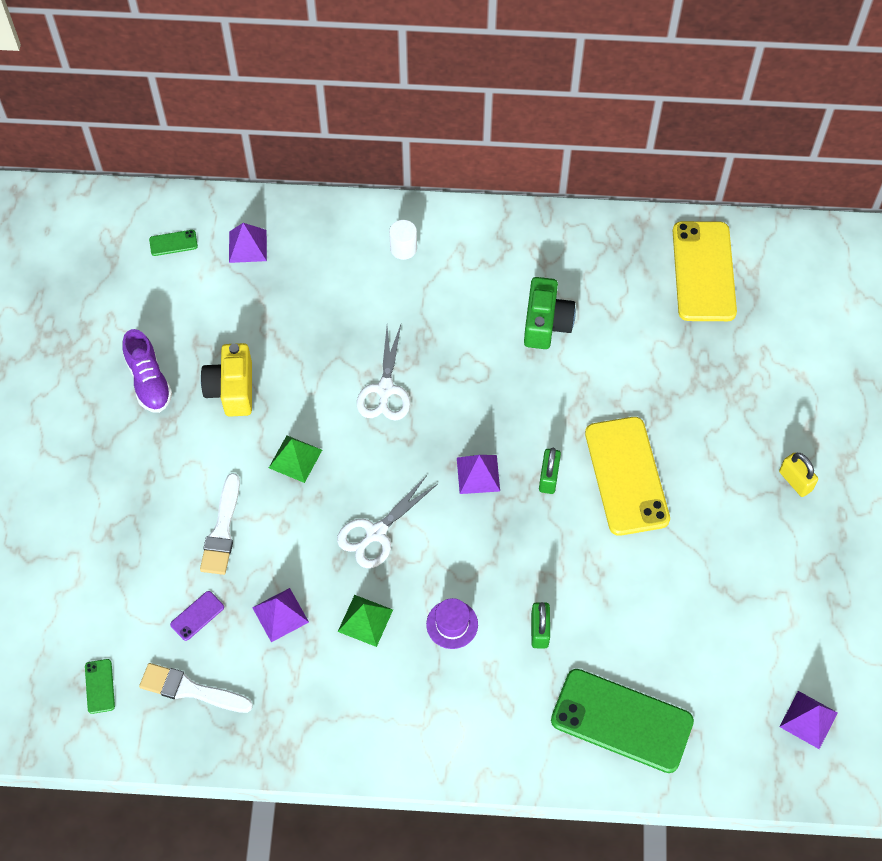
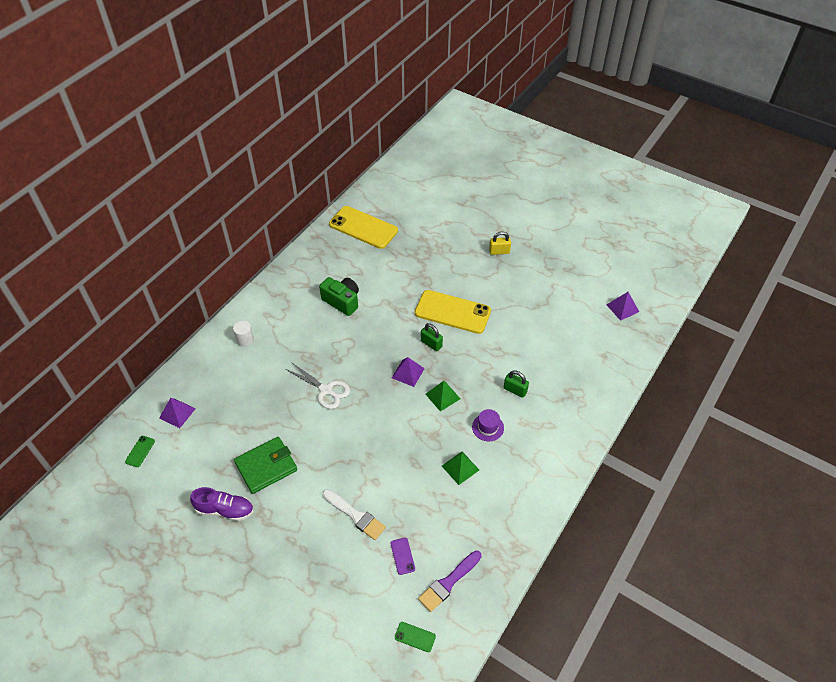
camera: 60 degrees left, 10 degrees down
(190, 689) = (448, 582): white brush -> purple brush
(232, 389) = (266, 466): yellow camera -> green wallet
(280, 614) = (430, 510): purple pyramid -> none
(295, 458) = (336, 455): green pyramid -> green pyramid (442, 396)
(375, 533) = (410, 437): white scissors -> none
(621, 720) = (584, 380): green phone -> none

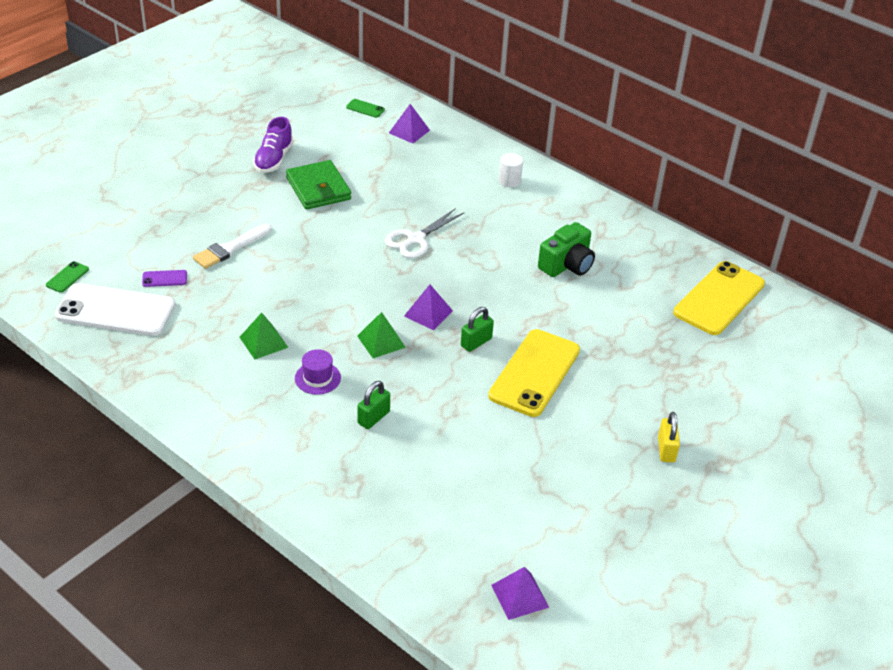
camera: 95 degrees right, 10 degrees down
(448, 582) = (115, 310): purple brush -> white phone

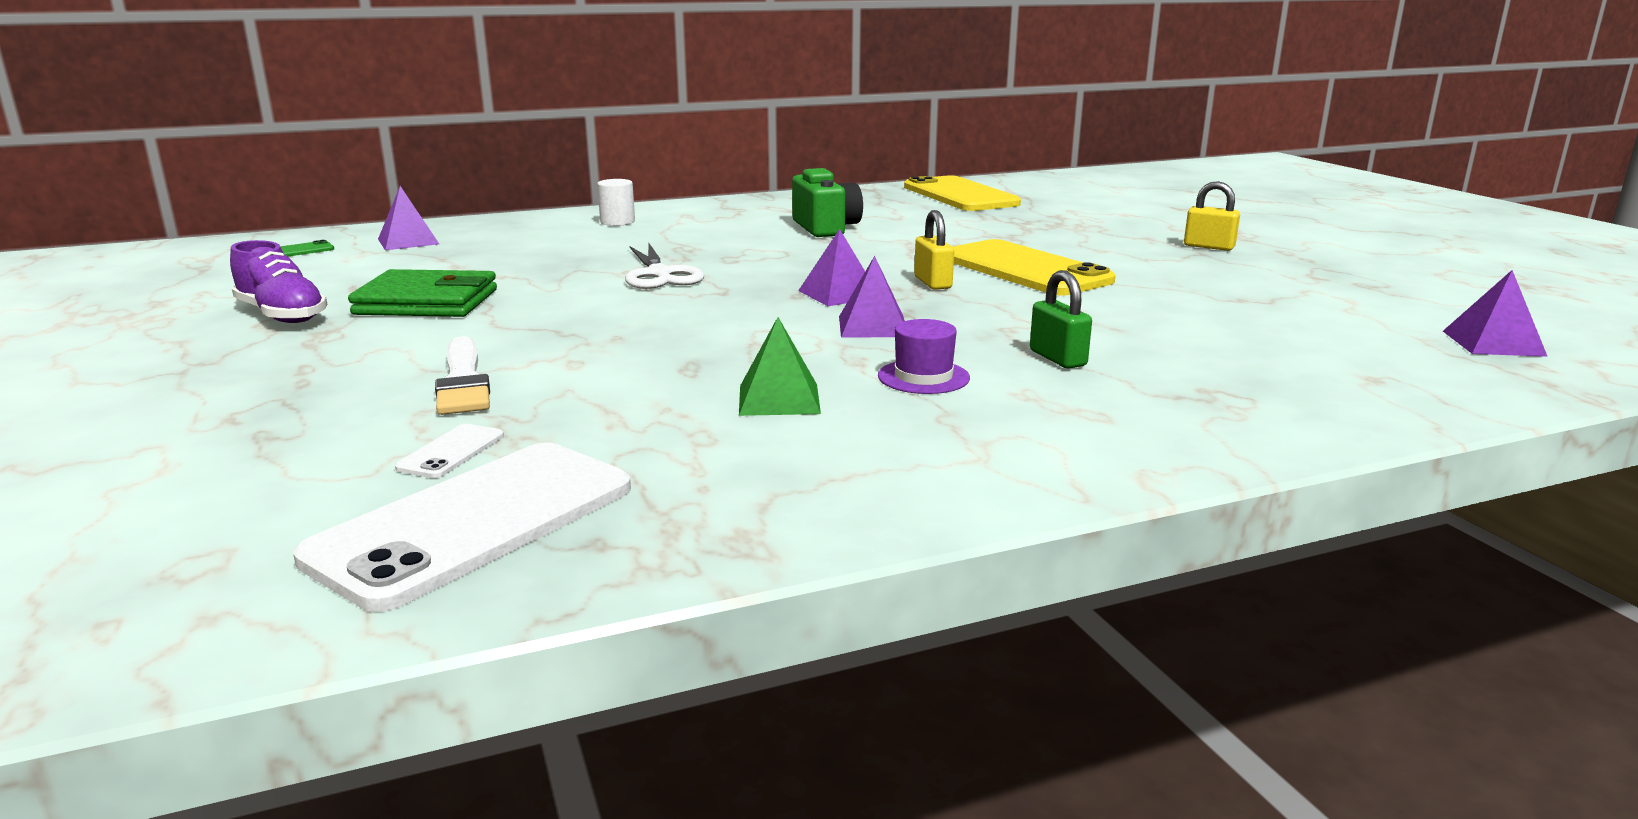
camera: 60 degrees left, 20 degrees down
(67, 277) = (237, 565): green phone -> none
(164, 278) = (451, 452): purple phone -> white phone
(381, 341) = (872, 326): green pyramid -> purple pyramid
(476, 342) = (932, 283): green padlock -> yellow padlock

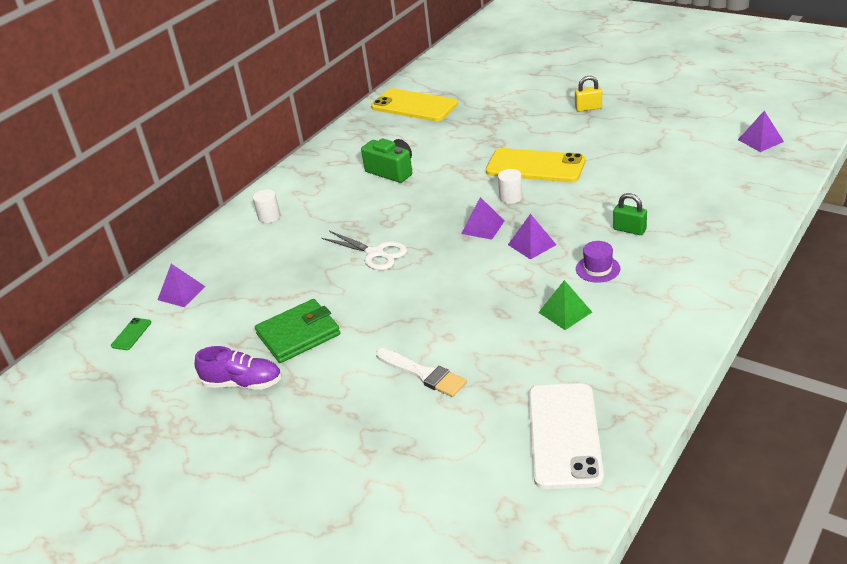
camera: 30 degrees left, 15 degrees up
(451, 452) = (494, 411): white phone -> none
(932, 283) = (511, 197): yellow padlock -> white cylinder

